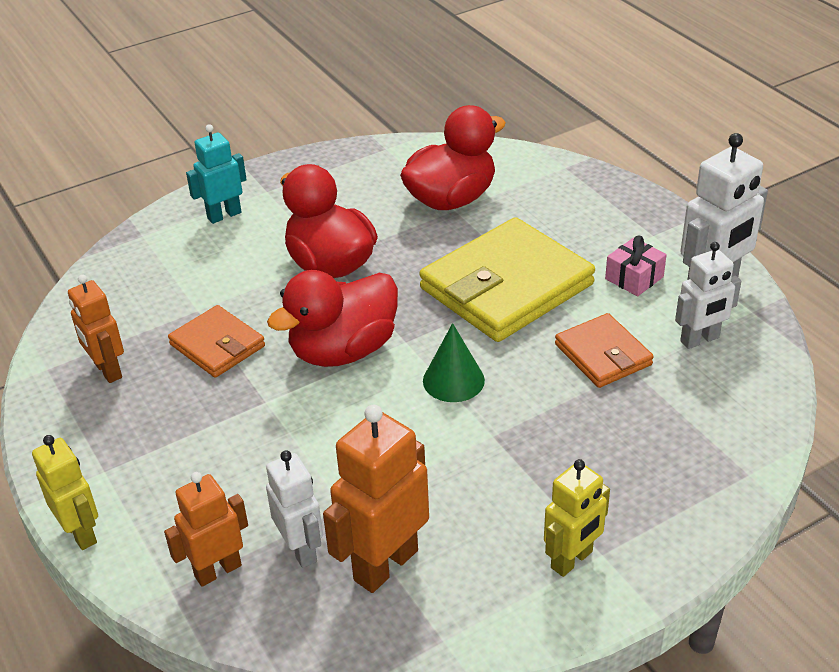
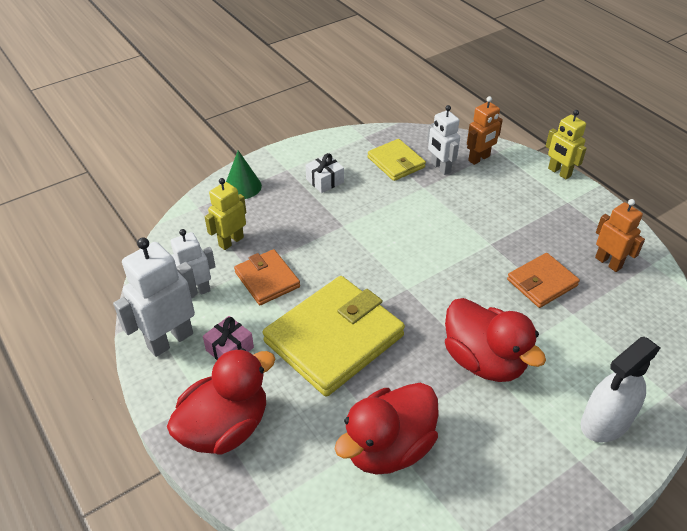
camera: 175 degrees right, 5 degrees up
(217, 345) = (542, 283): orange wallet -> orange wallet turned 75 degrees counterclockwise
(224, 215) = (605, 422): turquoise robot -> white spray bottle
(343, 350) = (450, 280): red duck -> red duck (225, 427)
(385, 565) = (396, 162): orange robot -> yellow wallet
(453, 380) = (370, 259): green cone -> green cone (242, 186)
(526, 524) = (325, 181): none -> white gift
(572, 560) = (302, 166): yellow robot -> yellow robot (231, 241)

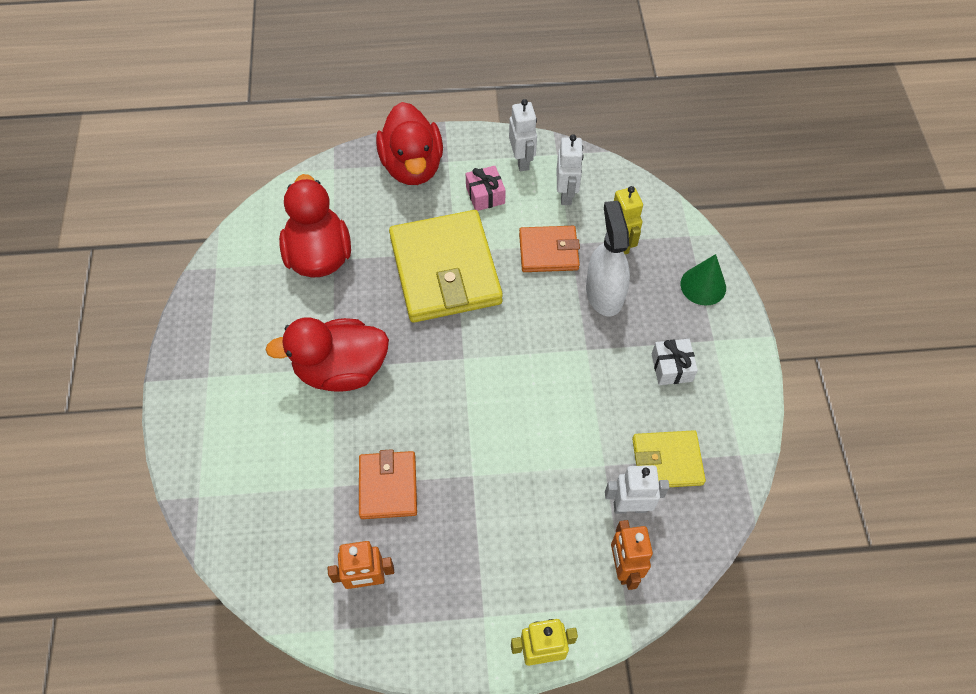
camera: 120 degrees right, 15 degrees up
(170, 340) = (522, 160): white robot -> white robot, size x0.65
(605, 422) = (218, 421): white spray bottle -> white spray bottle (604, 293)

